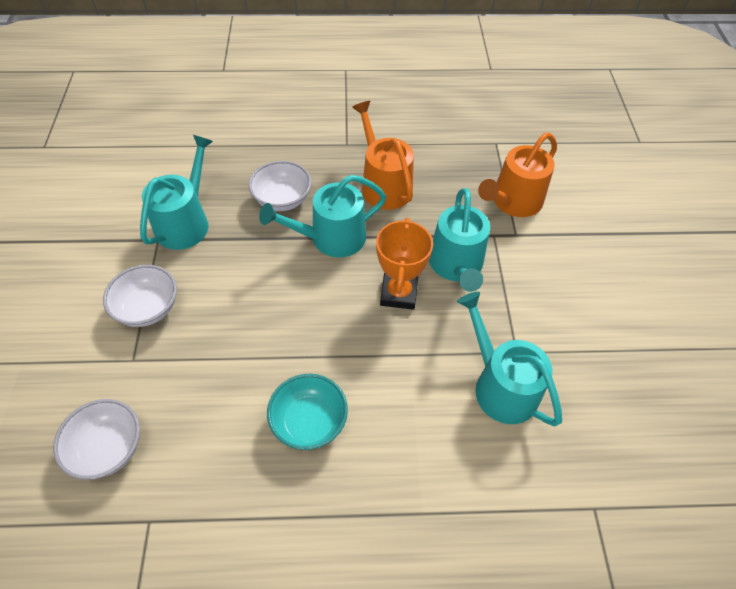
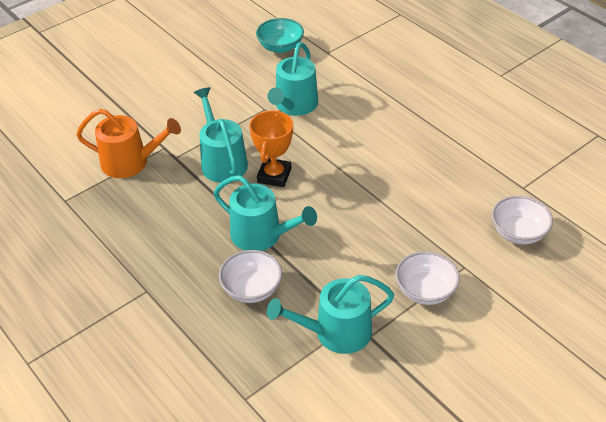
camera: 125 degrees left, 10 degrees down
(309, 421) = (402, 163): turquoise bowl -> turquoise bowl (280, 47)
(383, 185) = (177, 238): orange watering can -> none
(398, 293) = (274, 175): orange trophy -> orange trophy turned 45 degrees counterclockwise
(456, 265) = (222, 161): turquoise watering can -> turquoise watering can turned 75 degrees counterclockwise

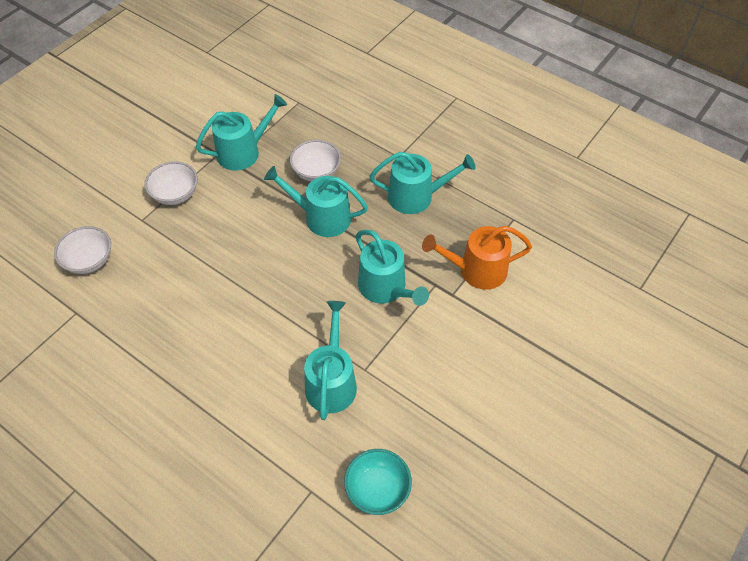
camera: 165 degrees right, 10 degrees up
(150, 240) = (416, 196): none -> turquoise watering can
(274, 175) = (328, 281): orange trophy -> none

